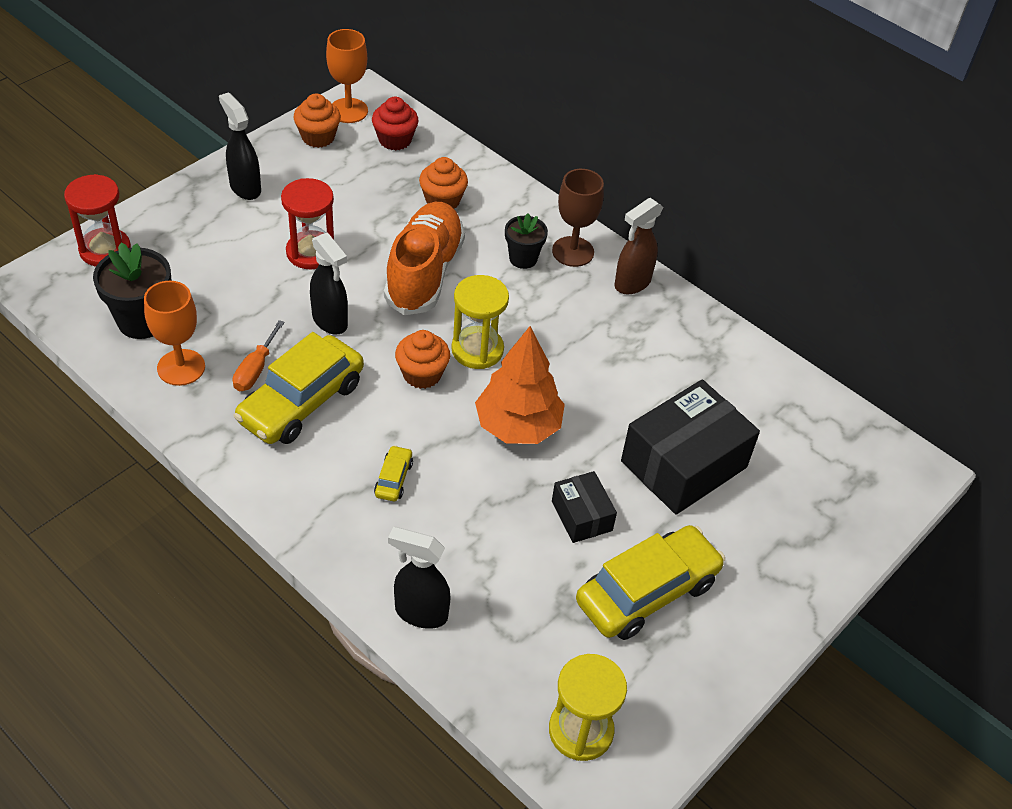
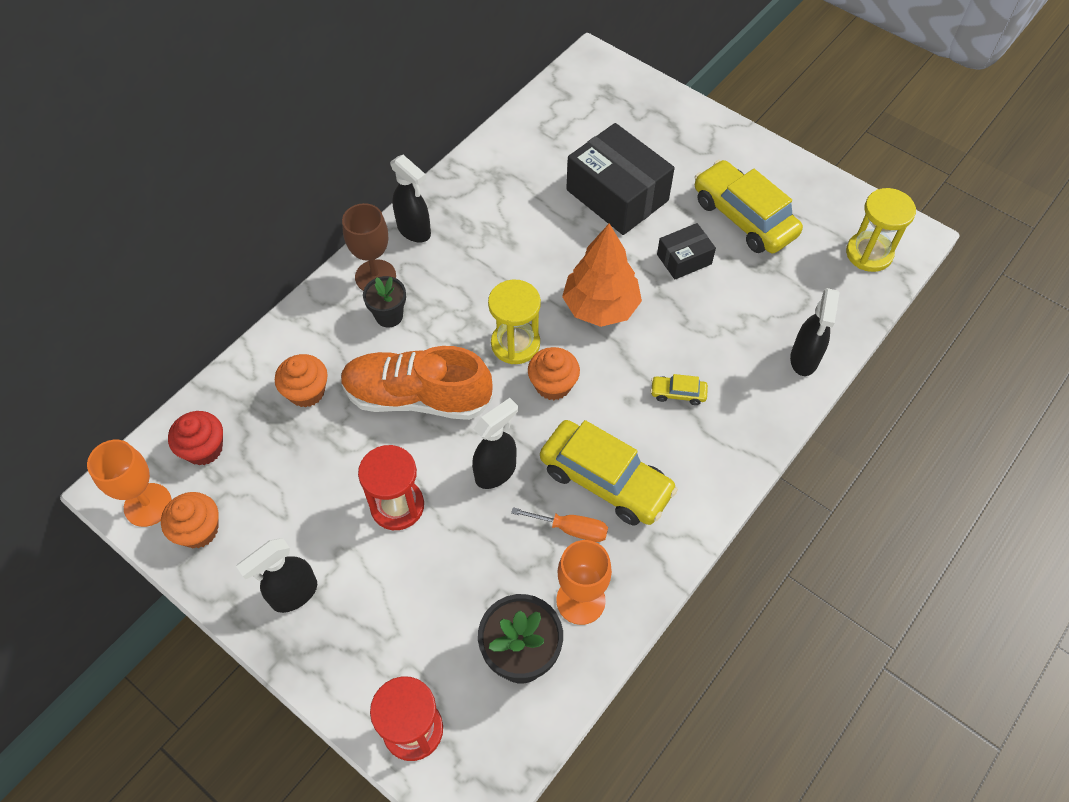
camera: 90 degrees left, 10 degrees up
(632, 283) = (414, 231): brown spray bottle -> black spray bottle

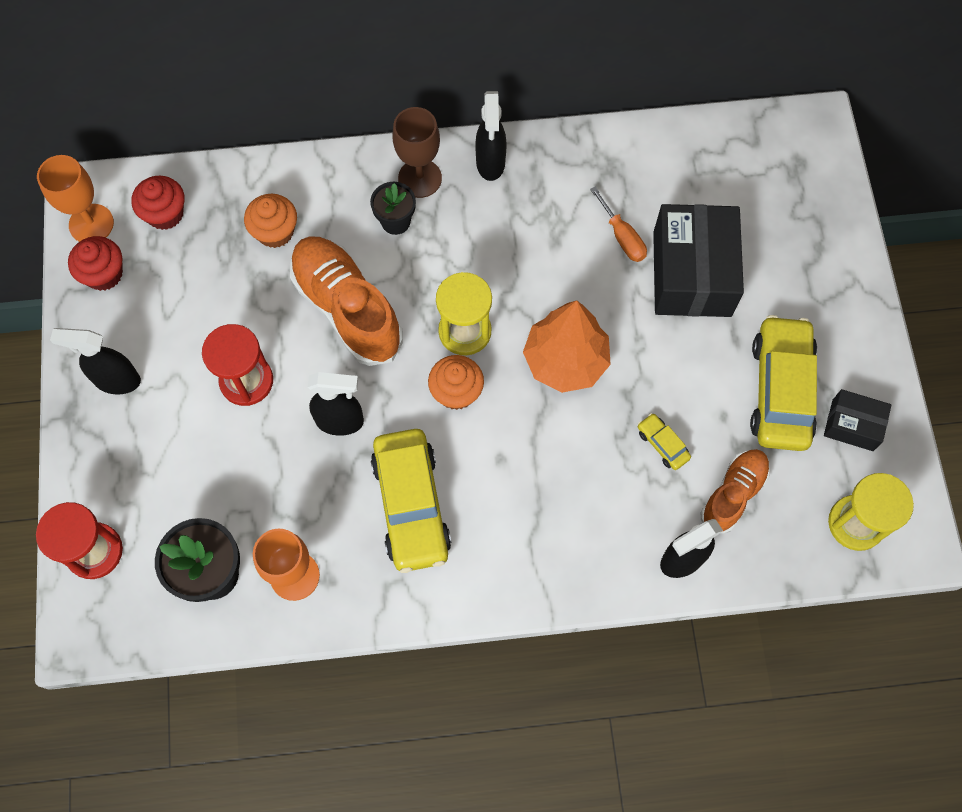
camera: 45 degrees right, 10 degrees up
(198, 530) = (104, 274): orange cupcake -> red cupcake
(571, 529) = (346, 517): orange screwdriver -> orange screwdriver (622, 237)
(678, 393) = (545, 490): yellow car -> yellow car (662, 444)
(684, 259) = (683, 381): black box -> black box (852, 425)
(787, 297) = (733, 494): none -> orange shoe

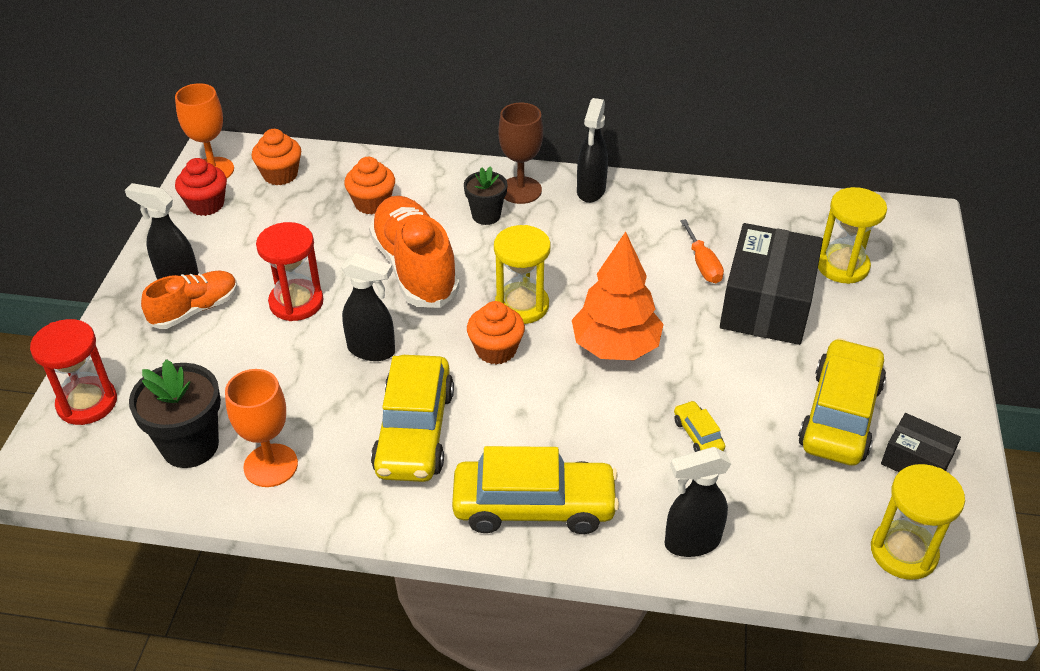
camera: 15 degrees right, 25 degrees down
(165, 214) = (280, 175): red cupcake -> orange cupcake
(541, 558) = (534, 506): none -> yellow car
(733, 494) = (765, 495): orange shoe -> orange shoe (195, 310)
(752, 208) = (842, 266): none -> yellow hourglass

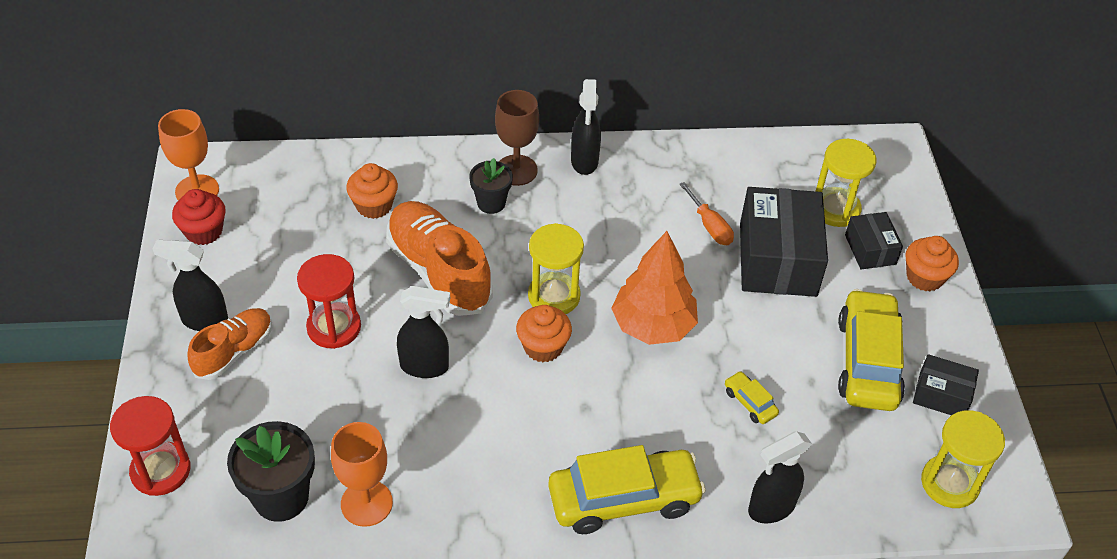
camera: 15 degrees left, 5 degrees up
(280, 175) = (269, 186): orange cupcake -> orange cupcake (924, 277)
(414, 431) = (492, 444): yellow car -> none
(871, 309) = (870, 249): none -> black box

